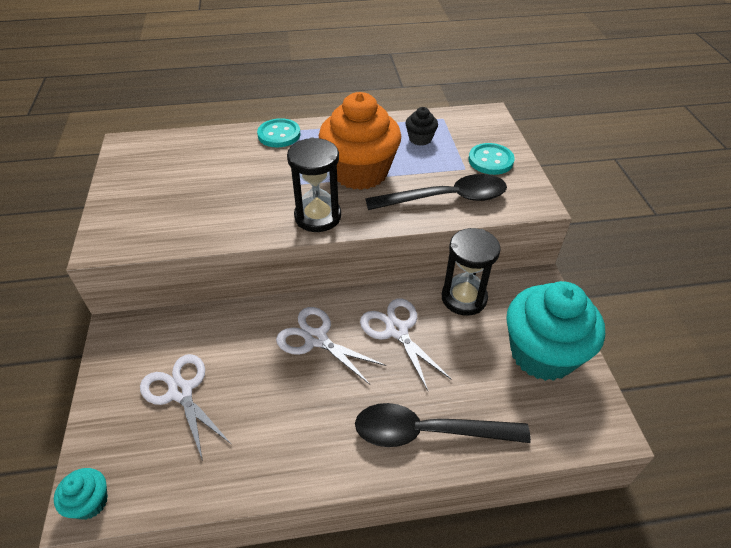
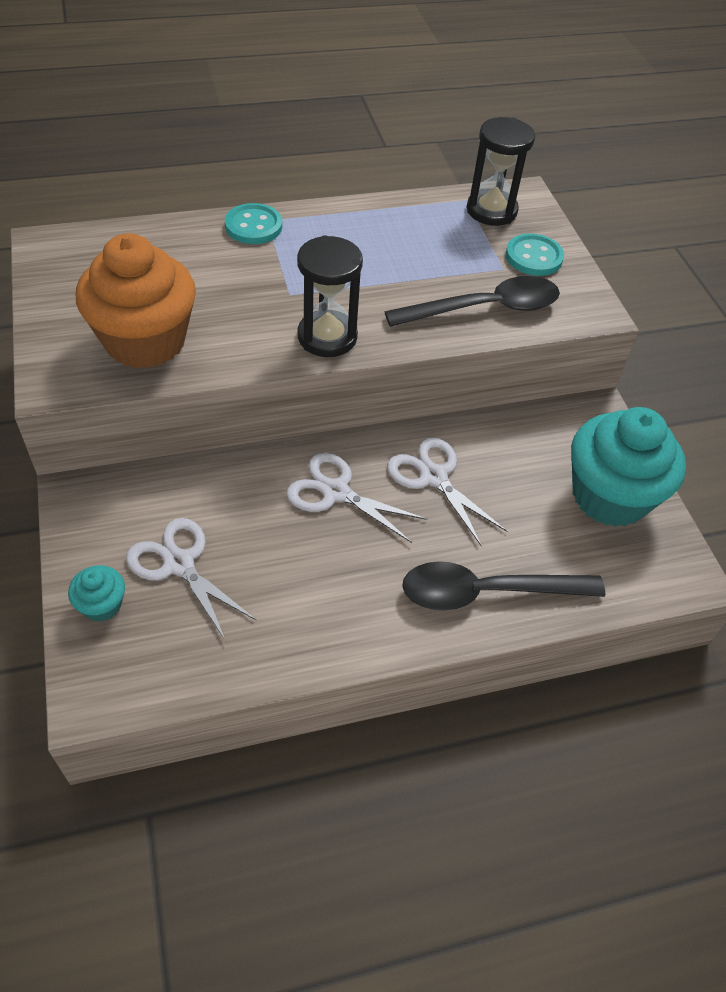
camera: 10 degrees left, 5 degrees up
(90, 502) = (98, 696): turquoise cupcake -> turquoise cupcake (102, 605)
(360, 172) = (370, 276): orange cupcake -> orange cupcake (145, 341)
(420, 139) = (440, 229): black cupcake -> none
(464, 298) = (510, 434): black hourglass -> black hourglass (491, 210)

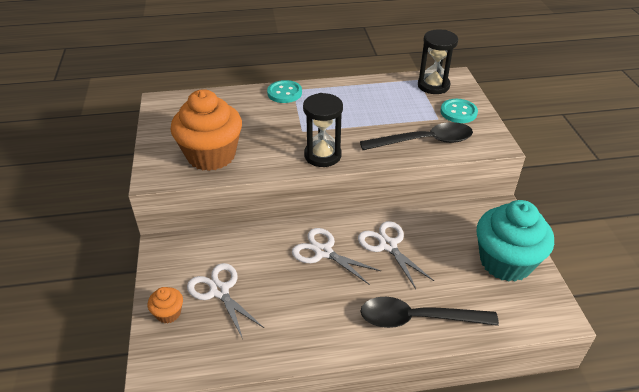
camera: 10 degrees right, 10 degrees down
(102, 605) = (168, 313): turquoise cupcake -> orange cupcake

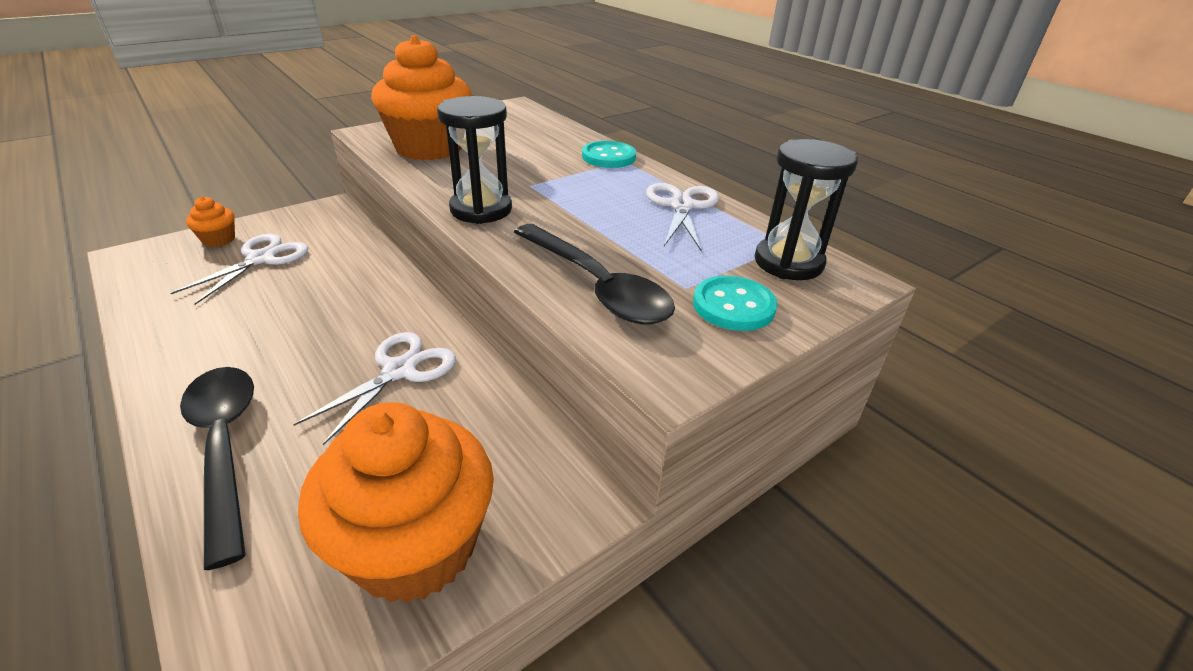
camera: 60 degrees right, 5 degrees down
(323, 252) = (359, 314): white scissors -> white scissors (682, 206)
(505, 262) = (415, 546): turquoise cupcake -> orange cupcake

